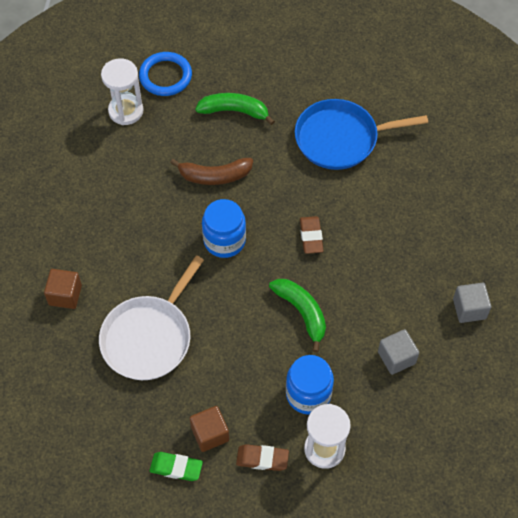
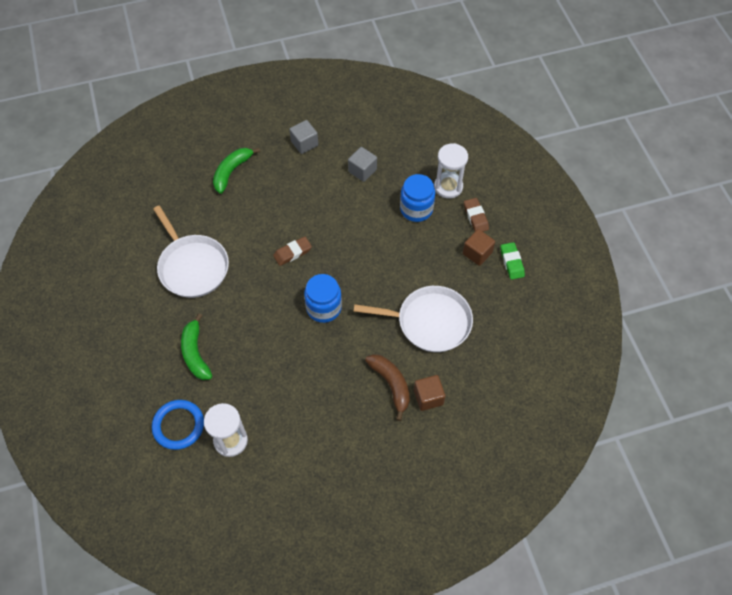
camera: 115 degrees left, 0 degrees up
(214, 176) = (267, 340): brown banana -> brown banana (391, 385)
(302, 312) = (358, 235): green banana -> green banana (232, 171)
(341, 138) = (192, 266): blue pan -> white pan

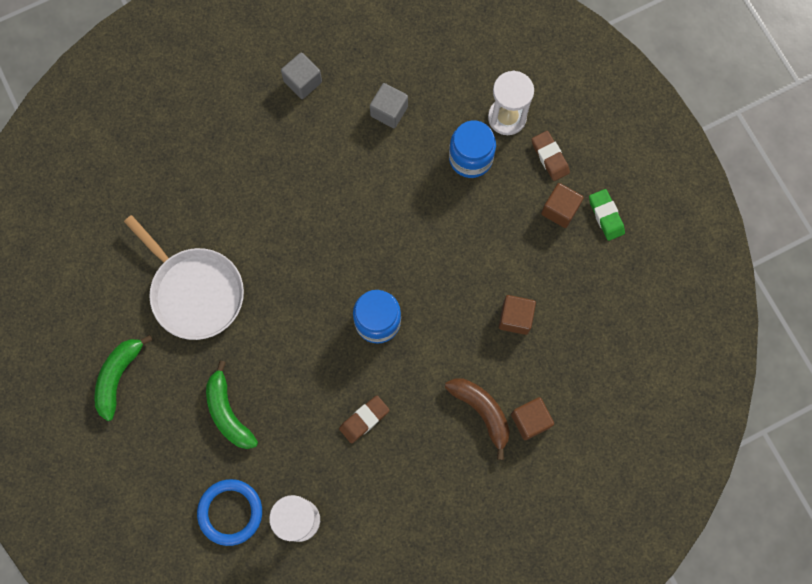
camera: 10 degrees left, 15 degrees up
(232, 171) = (214, 142): green banana -> green banana (118, 376)
(292, 253) = (321, 250): brown eraser -> brown eraser (364, 419)
(430, 322) = (515, 318): white pan -> brown cube

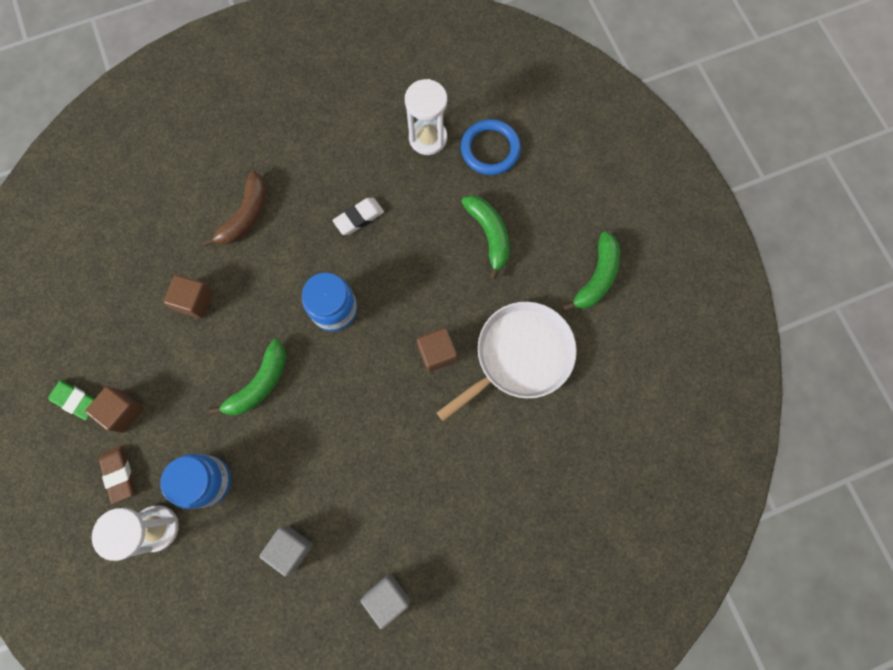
camera: 175 degrees left, 0 degrees up
(194, 292) = (520, 356): white pan -> white pan turned 90 degrees clockwise
(364, 419) = (359, 218): brown eraser -> white eraser
(439, 245) = (259, 384): none -> green banana
(482, 412) = (245, 216): brown banana -> brown banana turned 120 degrees counterclockwise
(530, 420) = (201, 204): brown cube -> brown cube (437, 353)
(606, 216) = (76, 400): green eraser -> green eraser turned 45 degrees counterclockwise

